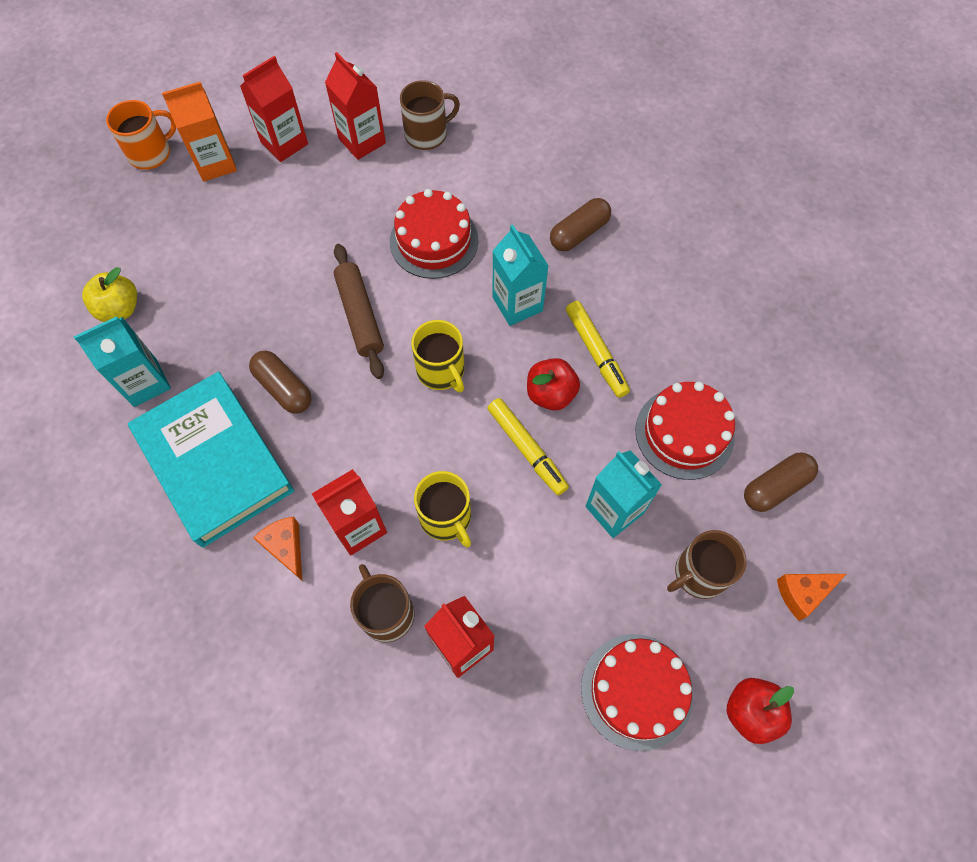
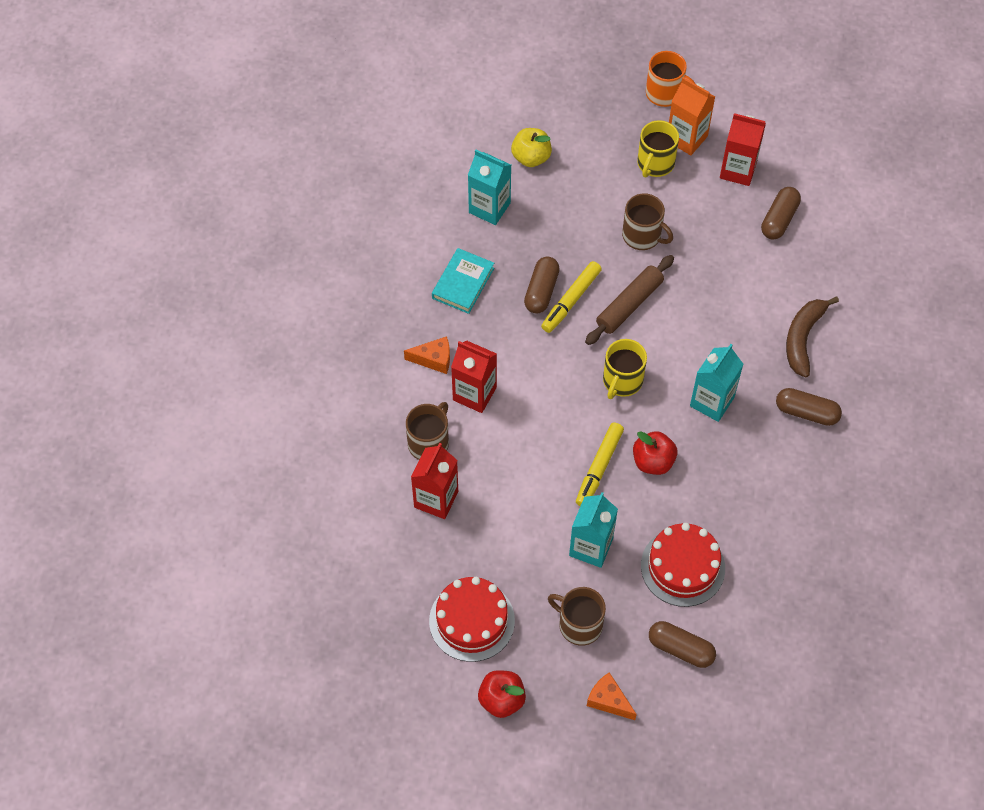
camera: 60 degrees right, 5 degrees down
(215, 462) = (463, 283): turquoise book -> turquoise book, size x0.52
(286, 547) = (434, 359): orange cheese -> orange cheese turned 60 degrees clockwise
(362, 141) = (779, 219): red carton -> brown capsule
(427, 134) = (819, 259): brown mug -> brown mug (642, 236)
(434, 241) = (726, 317): red cake -> none
(446, 517) = (515, 443): yellow mug -> yellow mug (655, 163)
(500, 192) = (803, 338): none -> brown banana
(596, 352) = (708, 475): yellow marker -> yellow marker (571, 301)

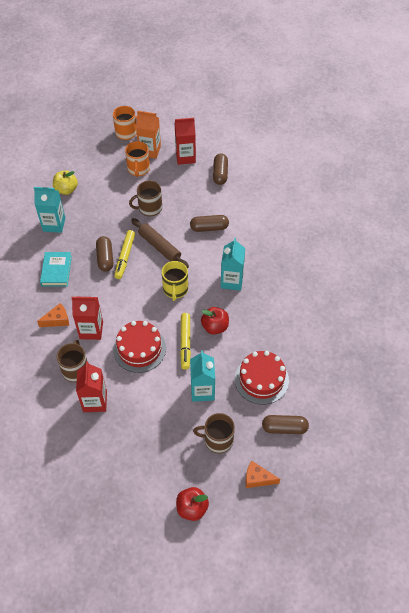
camera: 25 degrees left, 5 degrees down
(471, 620) = (150, 466): red cake -> red cake (139, 349)
(629, 305) = (159, 247): brown rolling pin -> brown rolling pin turned 60 degrees counterclockwise
(642, 236) = (149, 208): brown mug -> brown mug turned 150 degrees clockwise
(655, 163) = (138, 169): yellow mug -> orange mug
(803, 338) = (264, 229): brown banana -> none
(806, 412) = (286, 266): brown capsule -> brown capsule (209, 228)

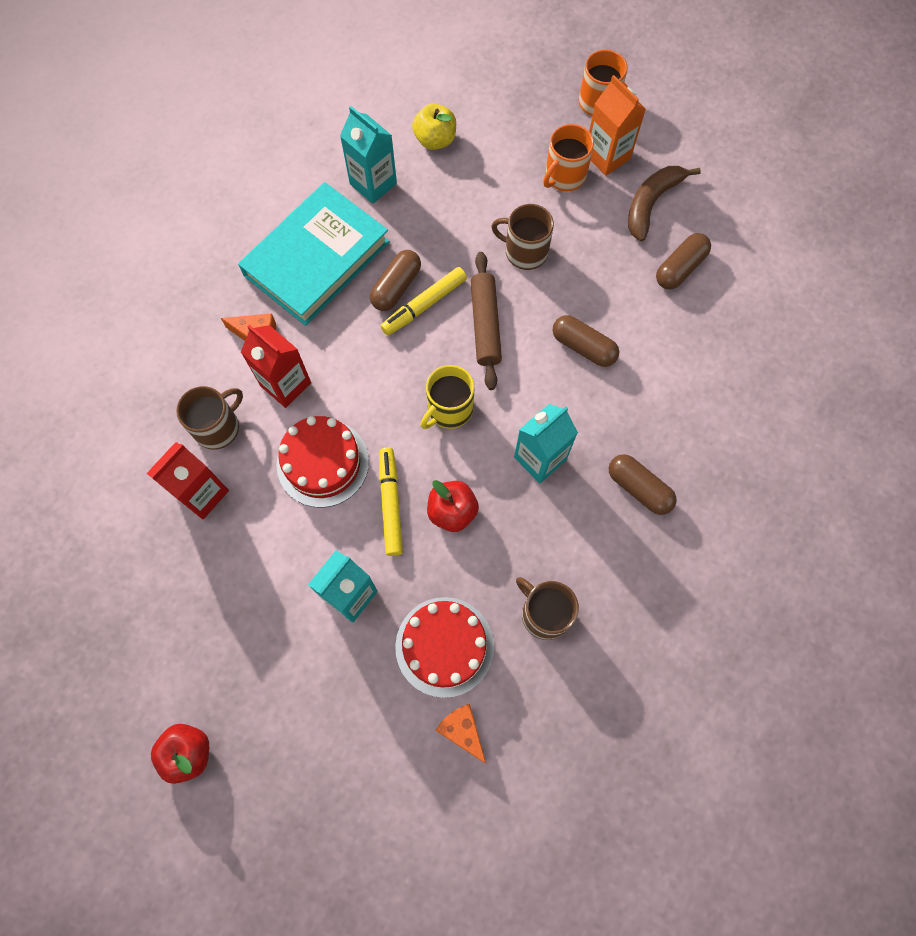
camera: 40 degrees right, 15 degrees up
(56, 271) = (317, 259): turquoise book -> turquoise book, size x1.91
(185, 157) = (651, 203): red carton -> brown banana
(185, 343) = (390, 503): yellow marker -> yellow marker turned 135 degrees clockwise
(217, 440) = (305, 685): brown mug -> brown mug (544, 613)
(257, 478) = (307, 788): orange cheese -> orange cheese (462, 730)
(284, 428) = (409, 747): brown capsule -> brown capsule (639, 488)

